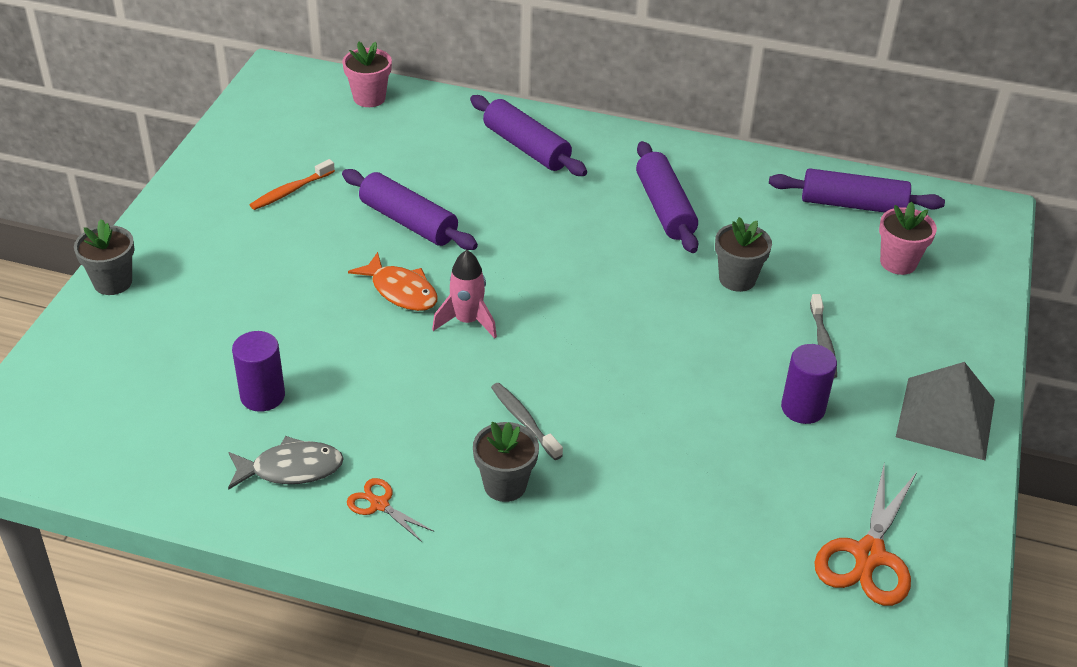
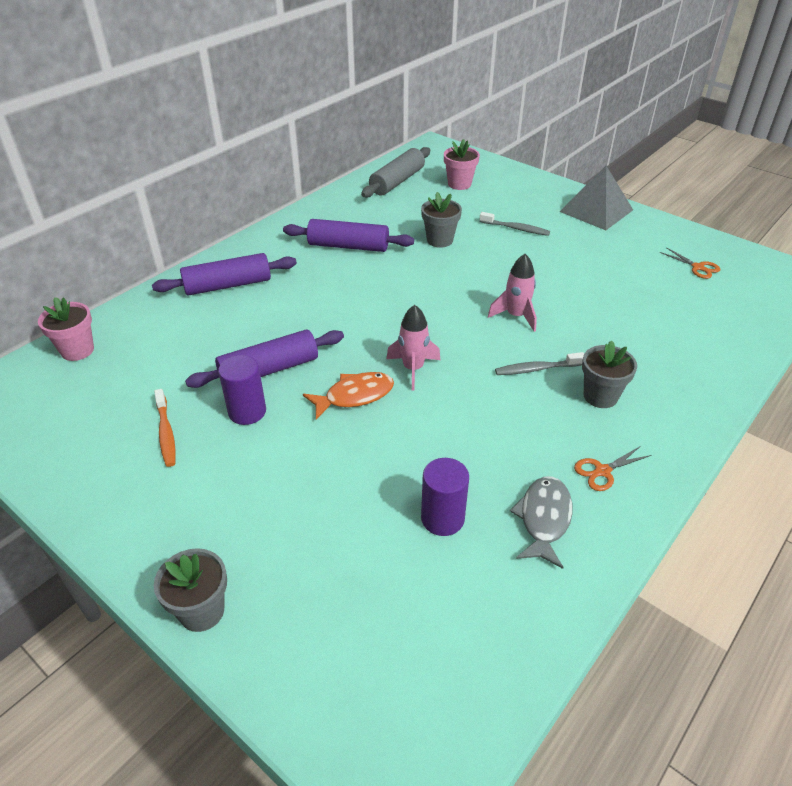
camera: 65 degrees left, 0 degrees up
(617, 383) = (516, 316): none -> pink rocket
(803, 408) = (570, 252): purple cylinder -> purple cylinder (247, 412)
(853, 205) = (397, 181): purple rolling pin -> grey rolling pin
(869, 555) = (698, 267): orange scissors -> orange scissors, size x0.53

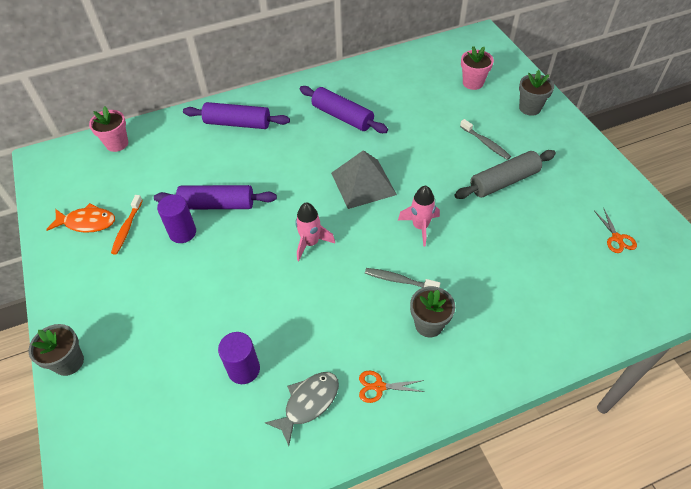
camera: 30 degrees right, 10 degrees up
(354, 396) = (256, 249): orange fish -> orange fish (87, 222)
(397, 181) = (424, 65): grey rolling pin -> grey rolling pin (504, 181)
(439, 240) = (415, 134): grey flower pot -> grey flower pot (530, 108)
(596, 210) = (572, 147): grey pyramid -> grey pyramid (363, 183)

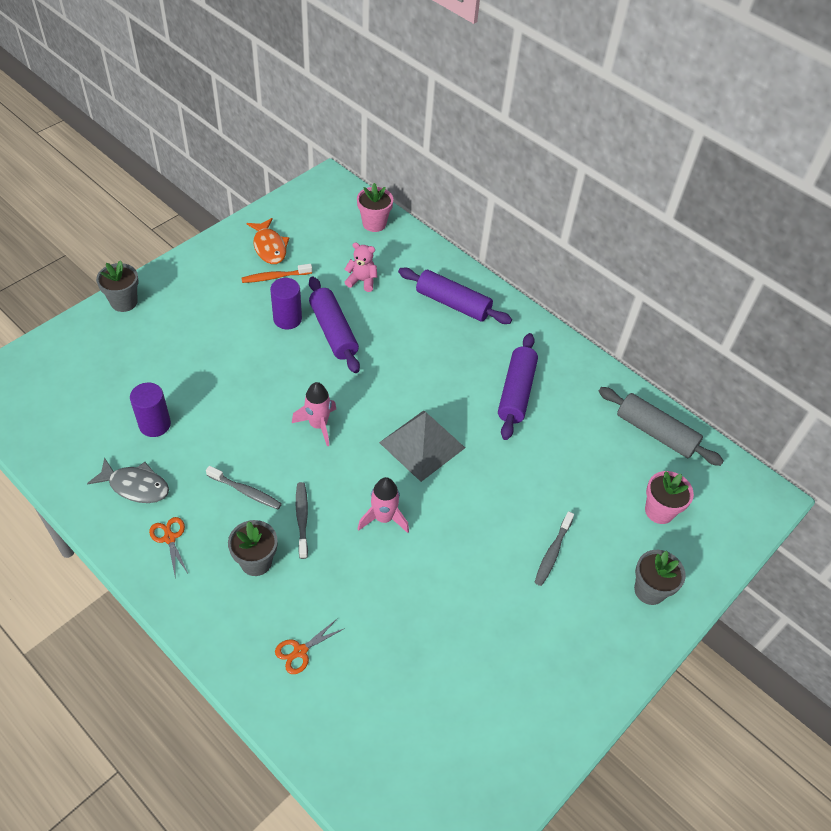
camera: 60 degrees right, 0 degrees up
(175, 170) = (362, 281): none -> pink teddy bear
(237, 123) = (453, 304): purple rolling pin -> purple rolling pin turned 45 degrees counterclockwise
(355, 313) = (246, 491): none -> grey toothbrush
(504, 181) = (496, 588): grey rolling pin -> grey rolling pin (655, 433)
(617, 238) = (461, 739): orange scissors -> orange scissors (300, 651)

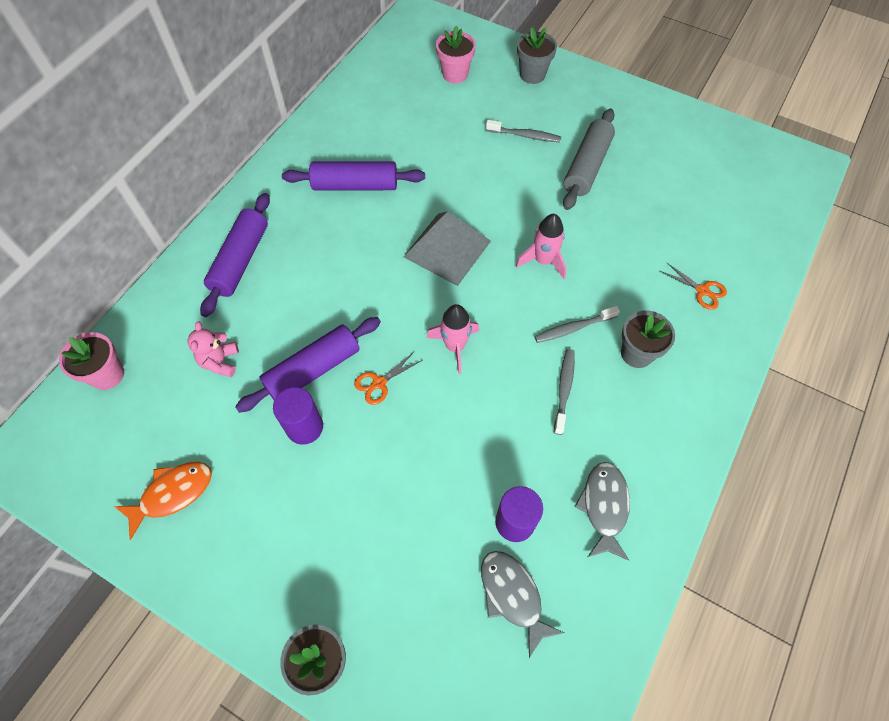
camera: 100 degrees left, 10 degrees up
(105, 408) = (513, 596): none -> grey fish
(169, 538) = (649, 443): orange scissors -> orange scissors (379, 383)
(275, 277) = (232, 467): orange toothbrush -> none
(655, 433) = (372, 82): grey rolling pin -> grey rolling pin (587, 166)

